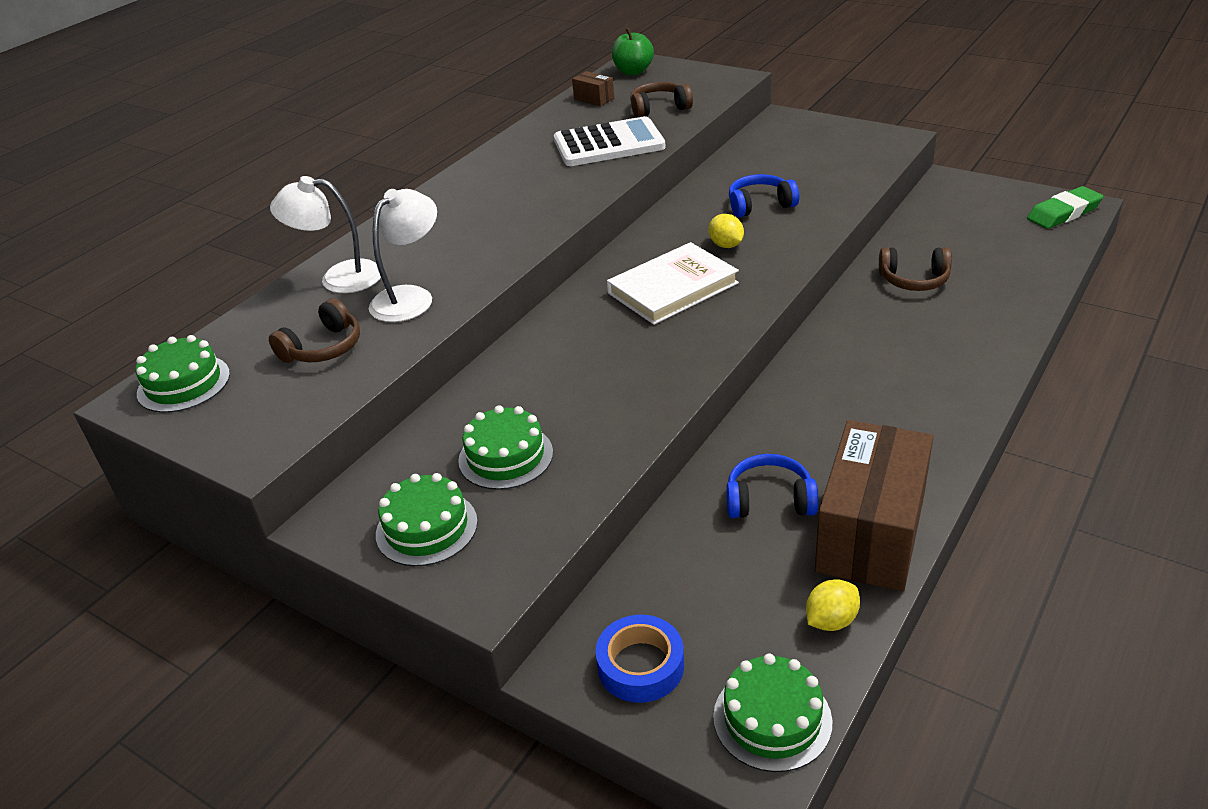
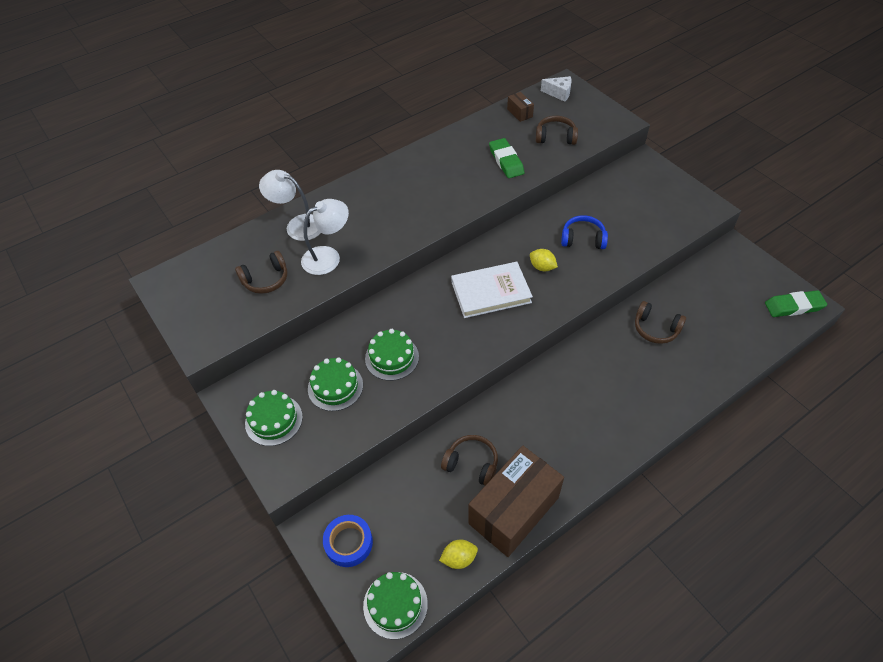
camera: 20 degrees right, 15 degrees up
(183, 383) = (187, 279): green cake -> green cake (392, 357)
(609, 144) = (506, 161): white calculator -> green eraser
(633, 72) = (559, 93): green apple -> white cheese
(726, 245) = (542, 267): yellow lemon -> yellow lemon turned 45 degrees counterclockwise
(769, 500) = (472, 464): blue headphones -> brown headphones

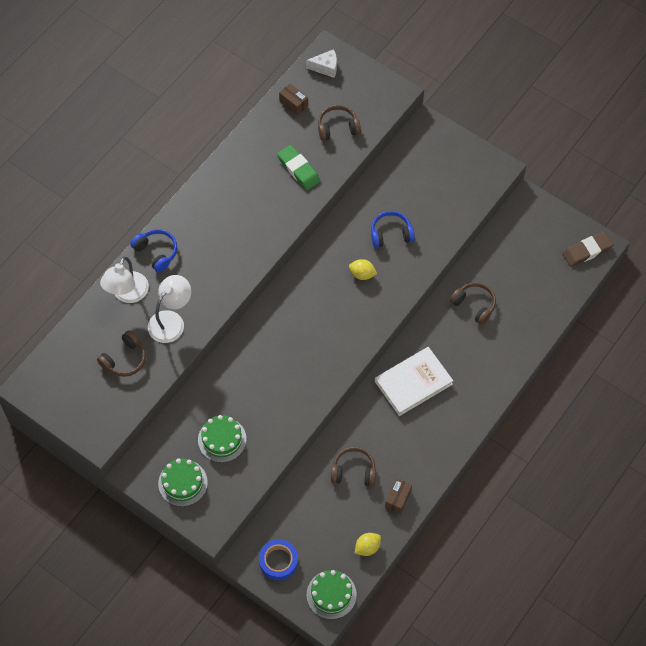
camera: 20 degrees left, 10 degrees up
(297, 225) = (127, 294): white lamp -> white lamp turned 75 degrees counterclockwise
(342, 198) = (156, 252): none -> blue headphones
(392, 357) = (260, 400): green cake -> none
(491, 292) = (324, 312): white book -> white book (413, 382)
(513, 510) = (398, 499): brown box -> brown box, size x0.41
(656, 329) = (474, 305): brown headphones -> brown headphones turned 150 degrees counterclockwise
(794, 306) = (587, 251): green eraser -> brown eraser

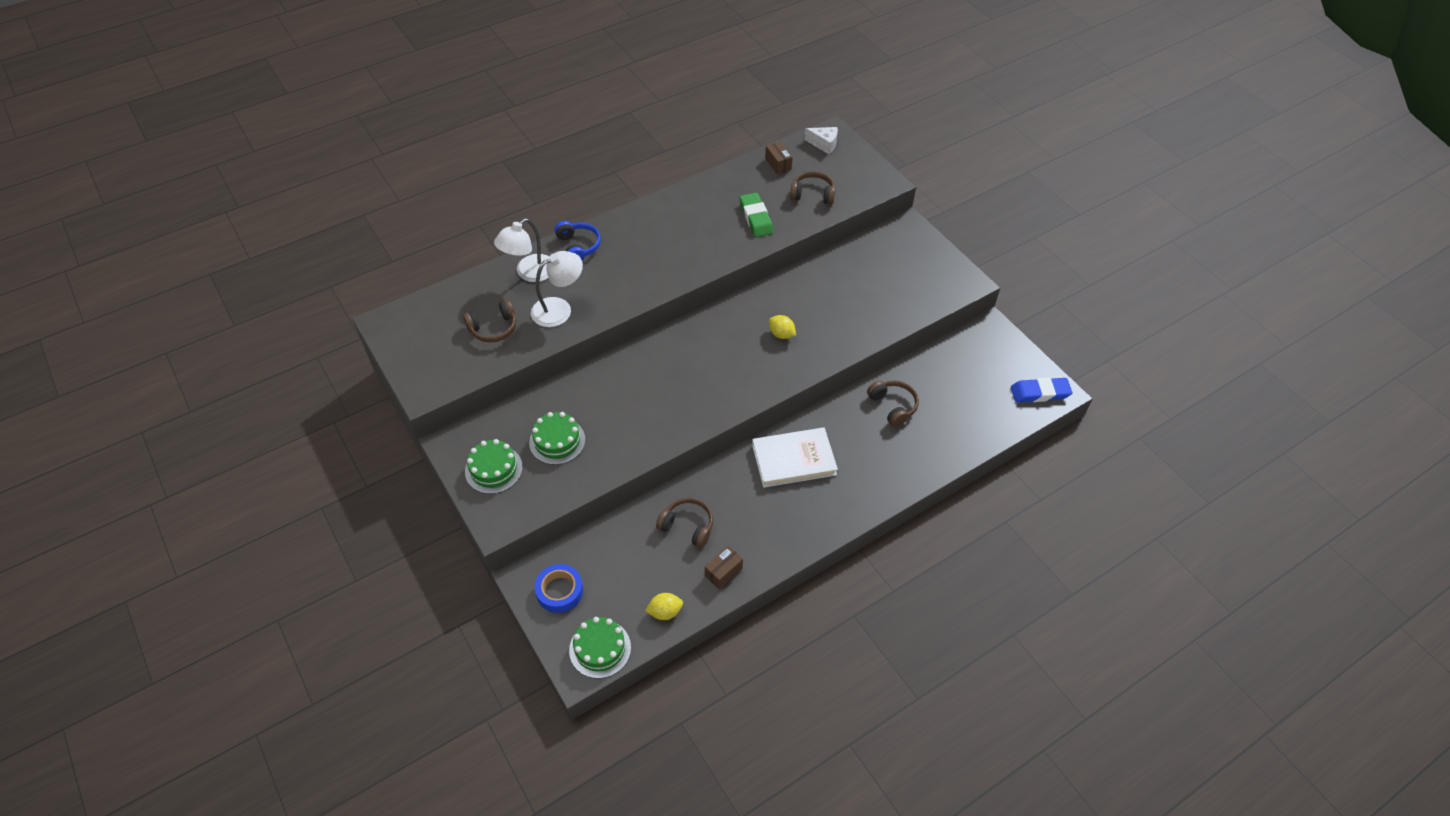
camera: 20 degrees right, 10 degrees down
(391, 234) = (828, 307): blue headphones -> none
(587, 251) = (1040, 393): brown eraser -> blue eraser

